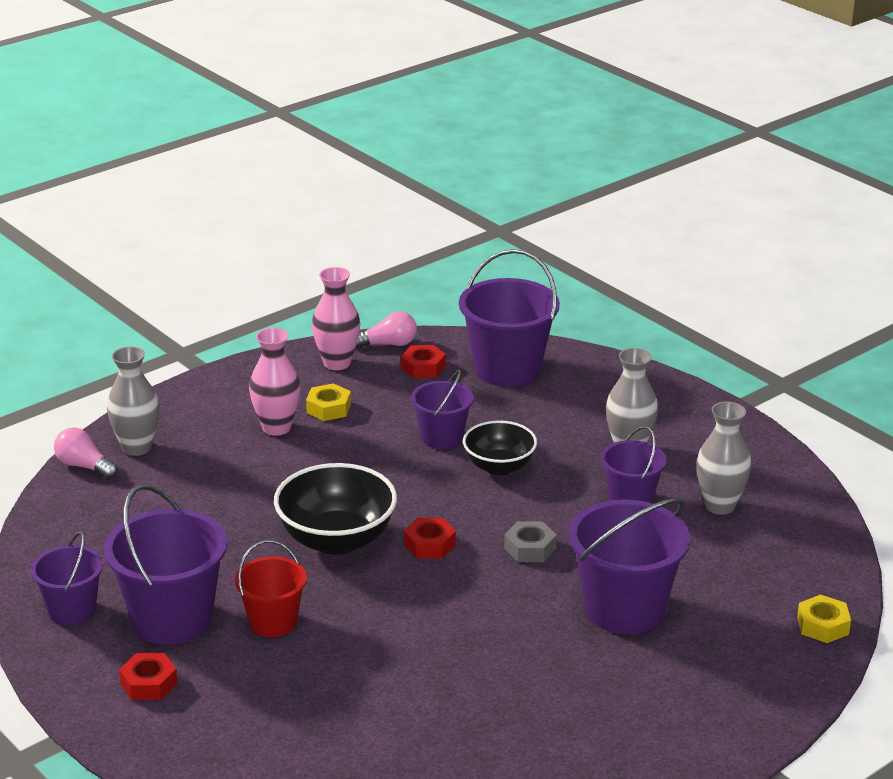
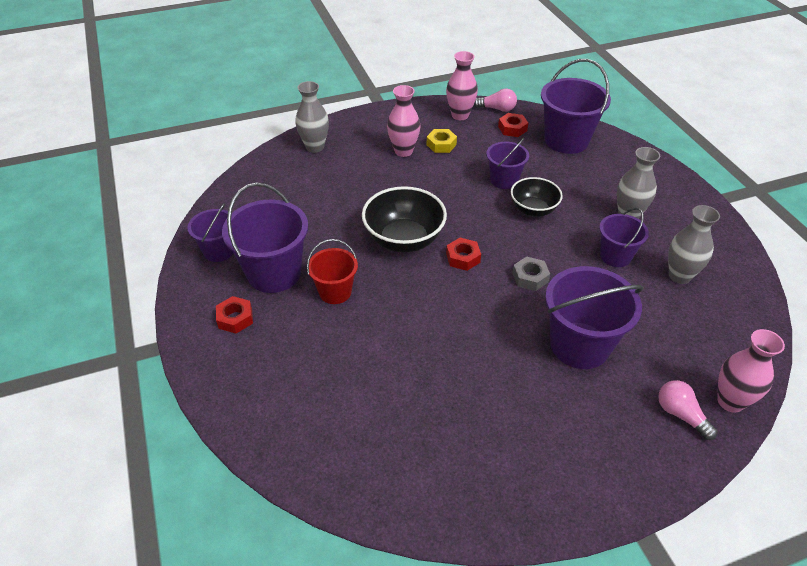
camera: 20 degrees right, 15 degrees up
(84, 466) = (279, 153): pink light bulb -> pink light bulb (680, 415)
(823, 625) = (730, 401): yellow nut -> pink vase

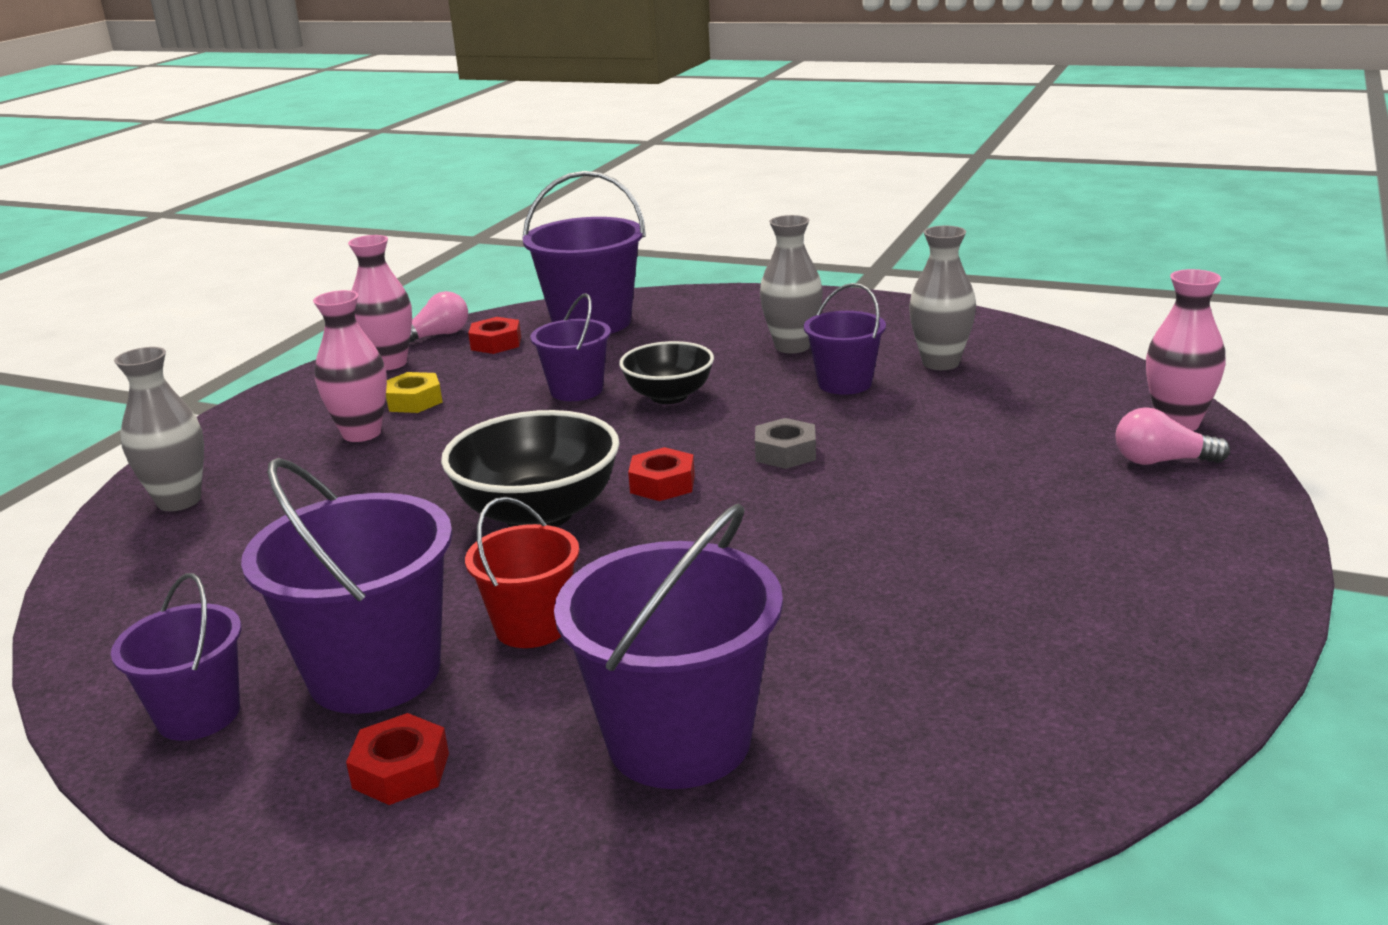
camera: 45 degrees left, 20 degrees down
(579, 345) = (958, 473): purple bucket -> purple bucket (679, 740)

